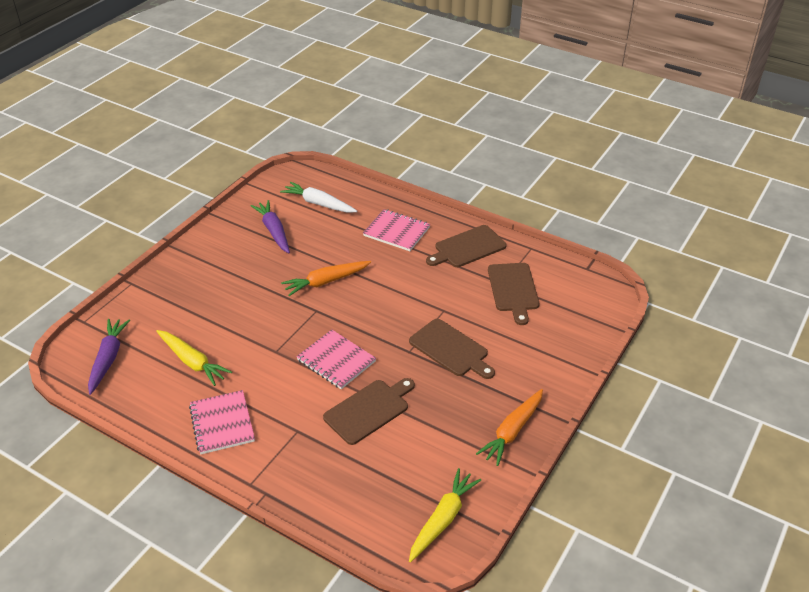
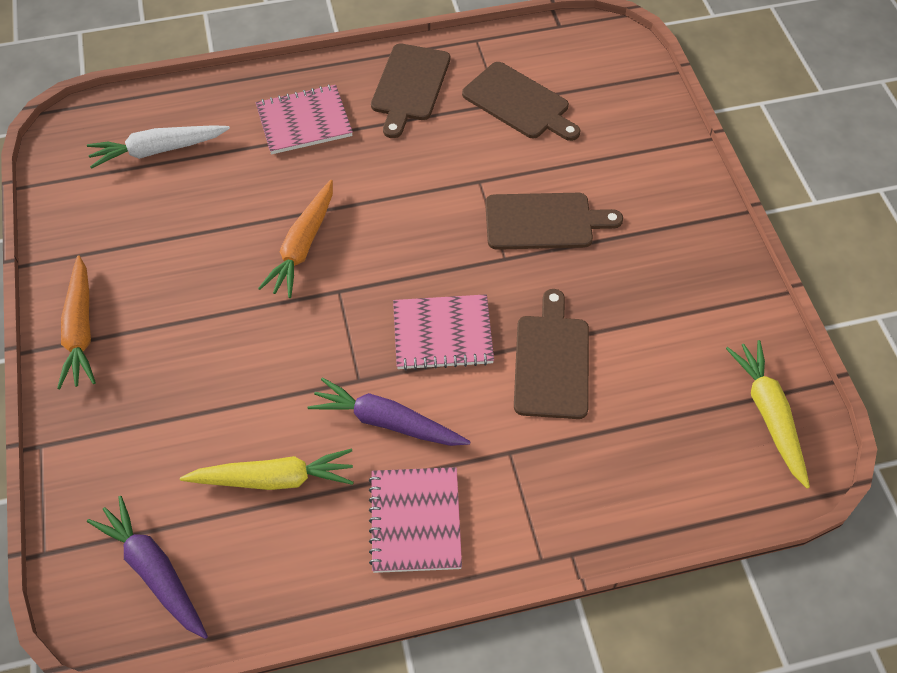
camera: 45 degrees left, 15 degrees up
(222, 423) = (415, 521): pink notebook -> pink notebook turned 60 degrees clockwise
(274, 231) = (147, 228): purple carrot -> purple carrot (387, 422)
(512, 431) = (712, 265): orange carrot -> orange carrot (80, 330)

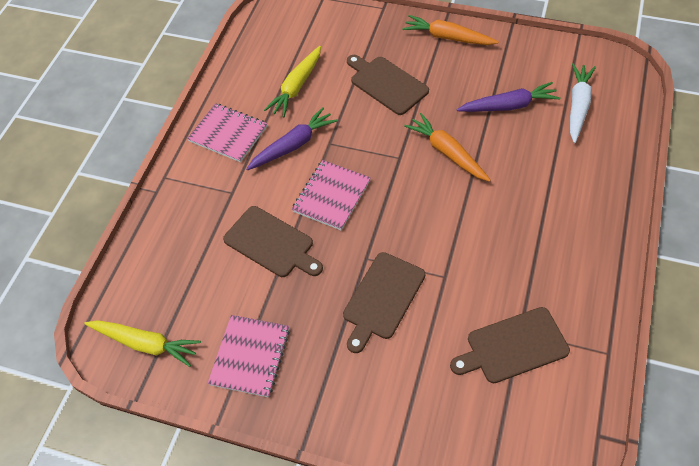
camera: 125 degrees right, 0 degrees up
(154, 571) = (283, 31): purple carrot -> purple carrot (508, 106)
(304, 122) = (565, 194): pink notebook -> pink notebook (250, 356)
(409, 86) = (572, 277): brown cutting board -> brown cutting board (387, 84)

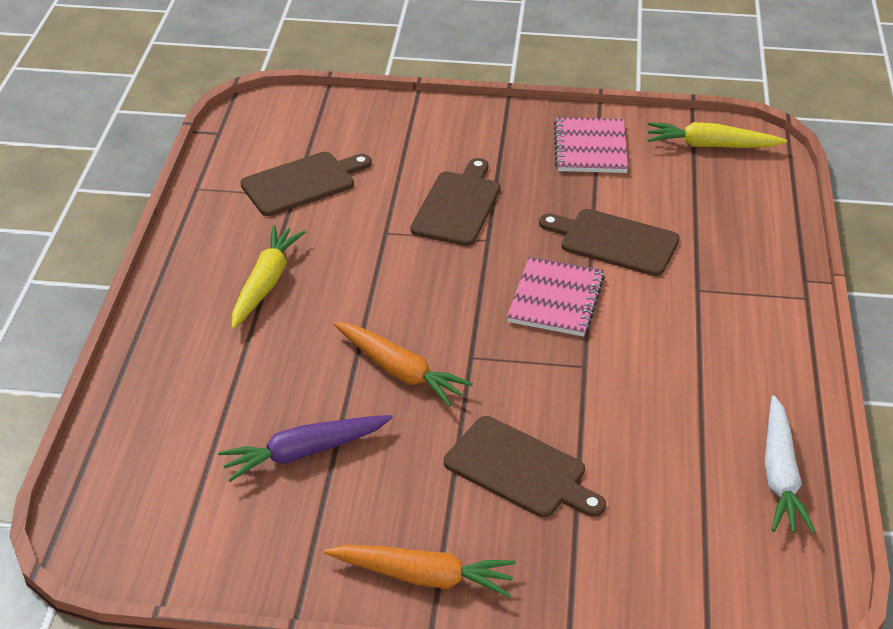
camera: 165 degrees right, 15 degrees down
(228, 134) = (749, 363): pink notebook -> none
(293, 145) = (639, 357): purple carrot -> none
(296, 87) = (675, 448): yellow carrot -> yellow carrot (266, 283)
(578, 106) = (187, 464): white carrot -> white carrot (780, 475)

